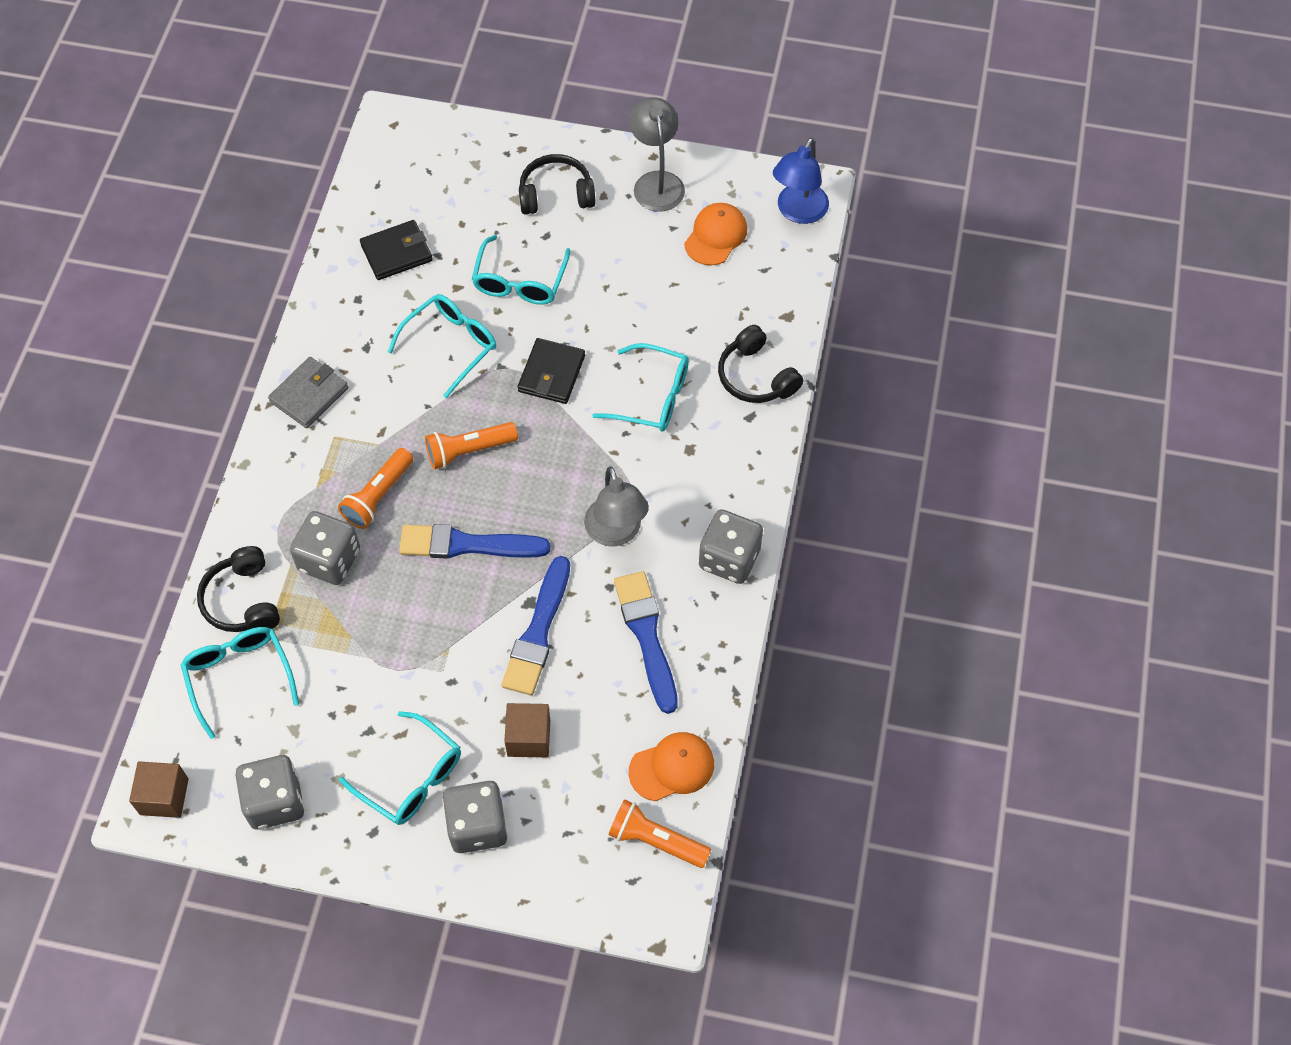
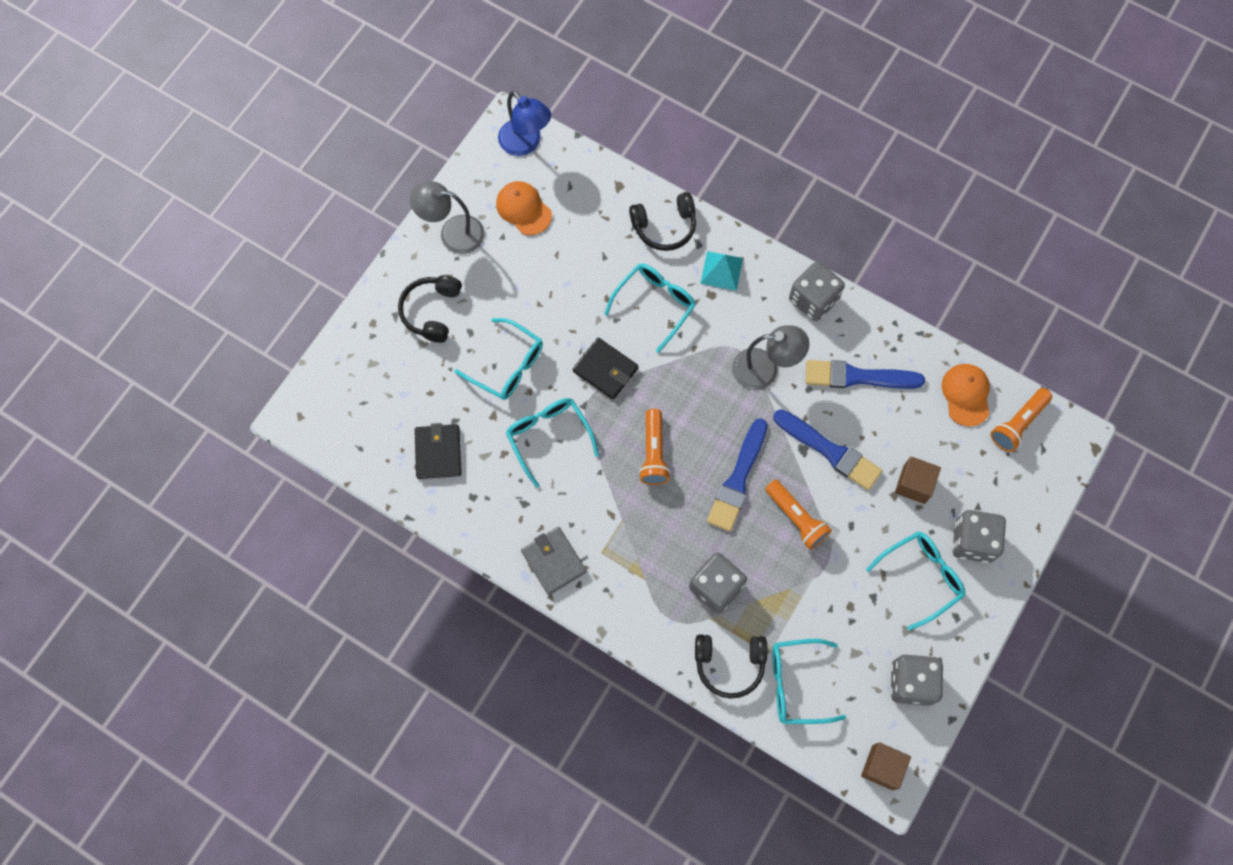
camera: 70 degrees left, 10 degrees up
(378, 496) = (670, 533): orange flashlight -> orange flashlight (796, 518)
(725, 451) = (721, 270): none -> turquoise pyramid

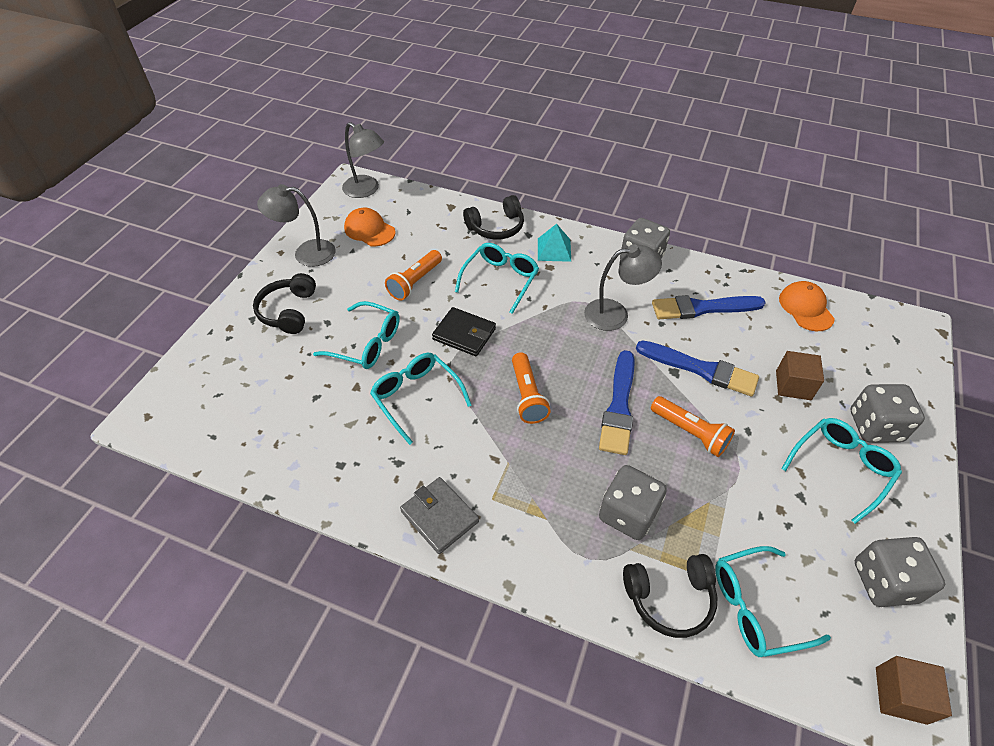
camera: 10 degrees left, 20 degrees down
(438, 452) = (299, 428): black wallet -> none
(526, 144) = (366, 190): blue lamp -> grey lamp
(1018, 424) = (863, 323): orange flashlight -> orange flashlight (415, 282)

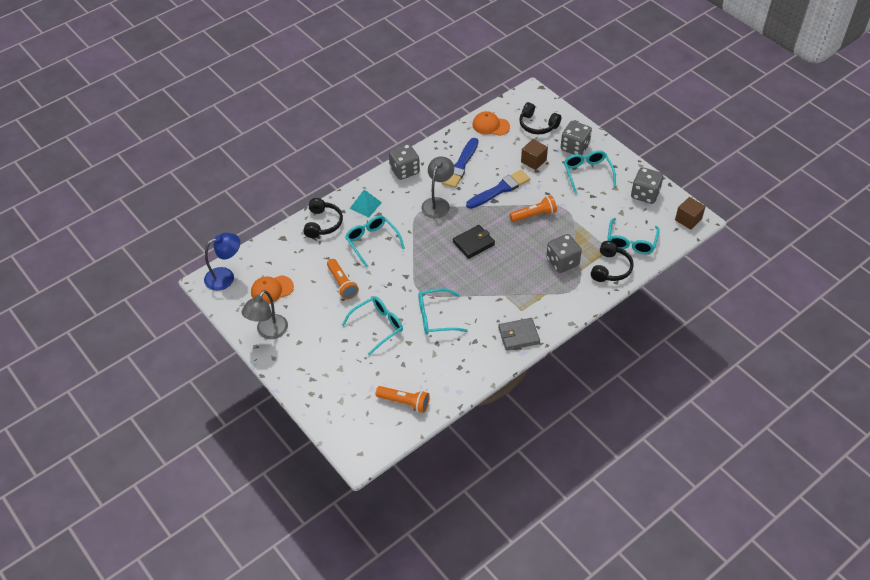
camera: 60 degrees left, 0 degrees up
(288, 311) = (319, 357): black headphones -> black headphones (537, 125)
(366, 190) = (225, 277): grey lamp -> blue lamp
(464, 334) = (403, 277): black wallet -> black wallet (473, 243)
(527, 396) = (468, 268): orange flashlight -> orange flashlight (404, 402)
(619, 406) = (500, 234): blue brush -> none

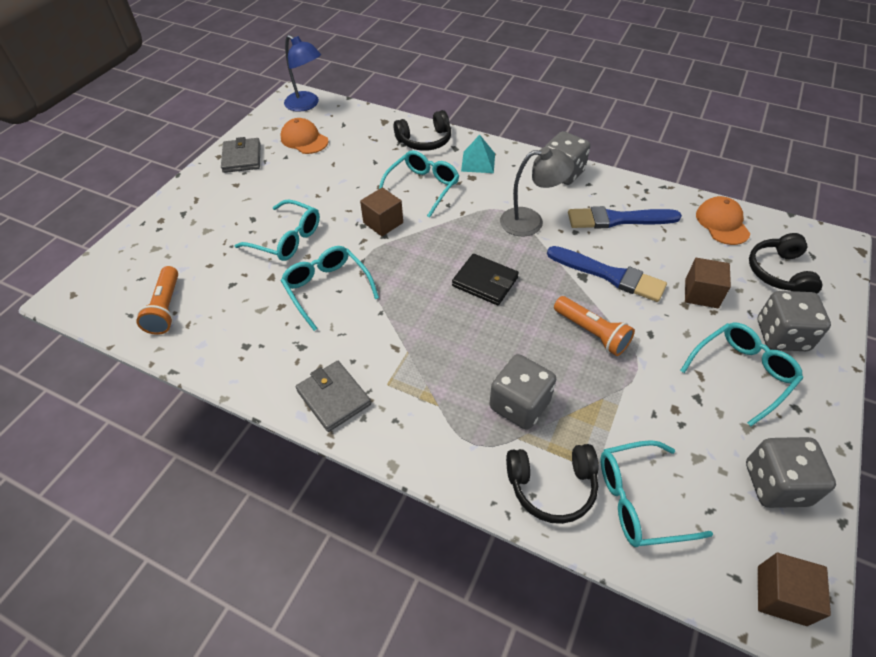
camera: 65 degrees right, 0 degrees up
(268, 332) = (242, 158): grey lamp -> grey wallet
(342, 284) = (340, 186): orange flashlight -> none
(393, 273) = (383, 223): none -> brown cube

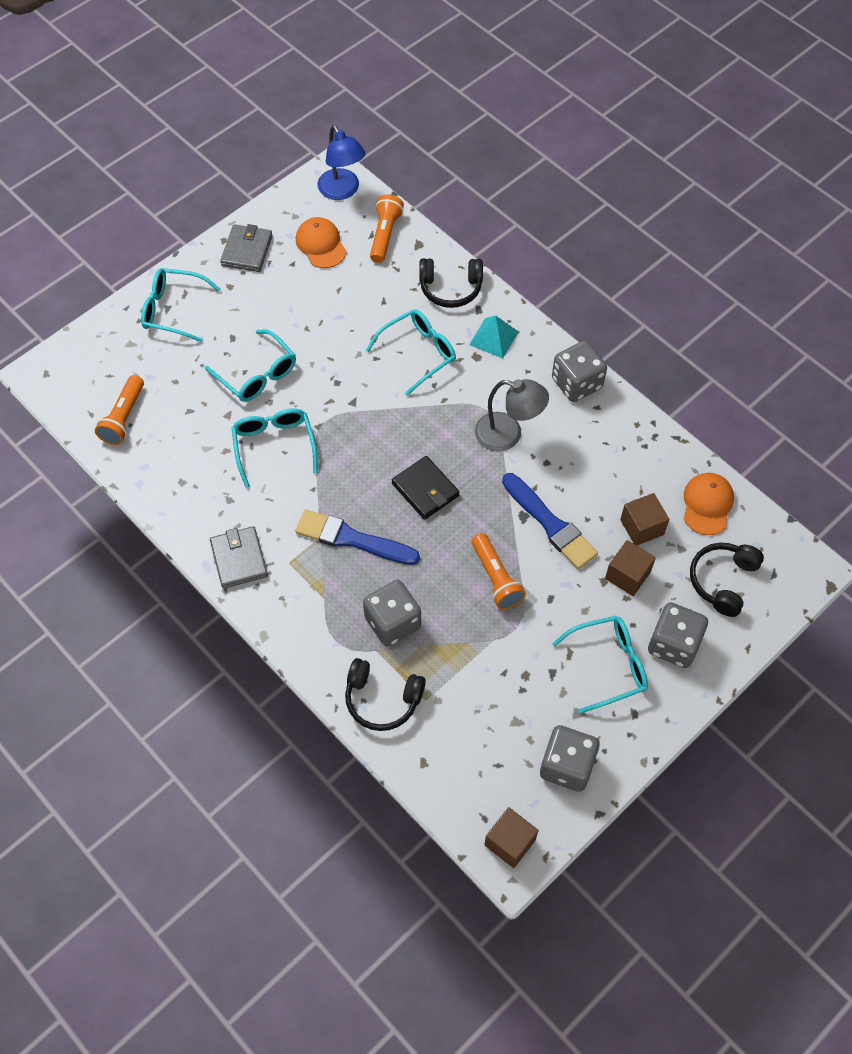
camera: 20 degrees right, 10 degrees up
(354, 122) = (385, 235): none -> orange flashlight
(383, 223) = (358, 386): brown cube -> brown cube (642, 527)
(618, 219) = (600, 462): blue brush -> blue brush (352, 539)
(638, 500) = (445, 736): turquoise glasses -> turquoise glasses (173, 310)

